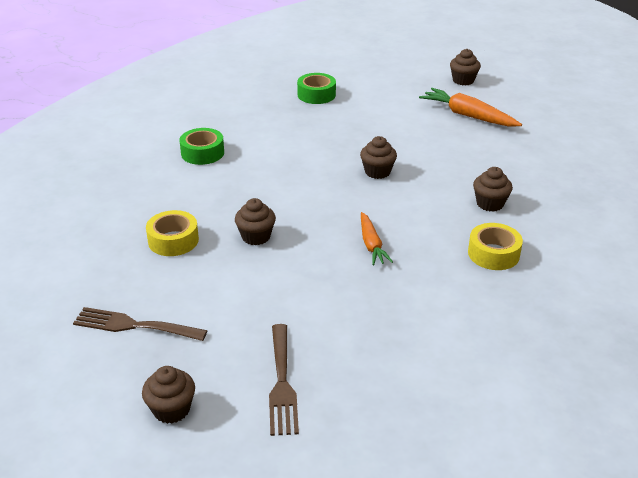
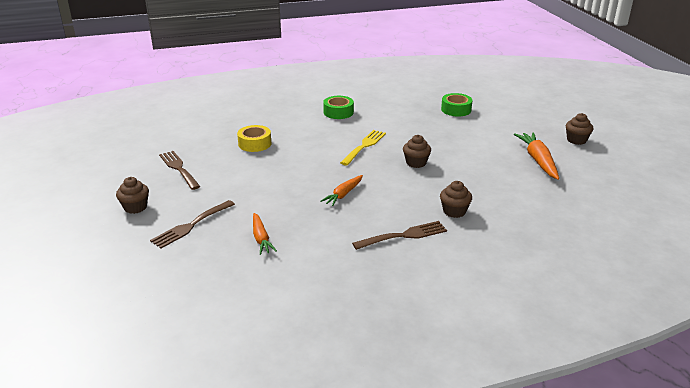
camera: 45 degrees right, 5 degrees down
(256, 236) = (293, 161): brown cupcake -> none
(299, 179) = (364, 146): none -> yellow fork
(380, 344) = (261, 238): none -> orange carrot
(493, 254) = (404, 236): yellow tape -> brown fork

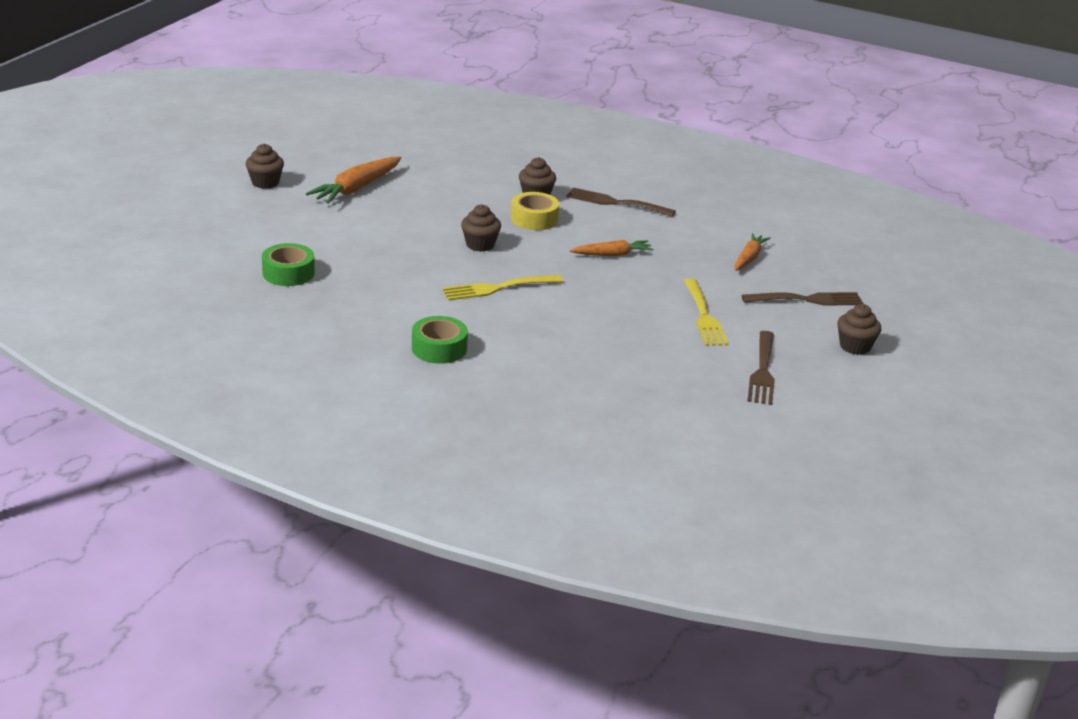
camera: 140 degrees left, 0 degrees up
(242, 183) = (704, 316): none -> yellow fork
(254, 144) = (625, 358): yellow tape -> yellow tape (534, 219)

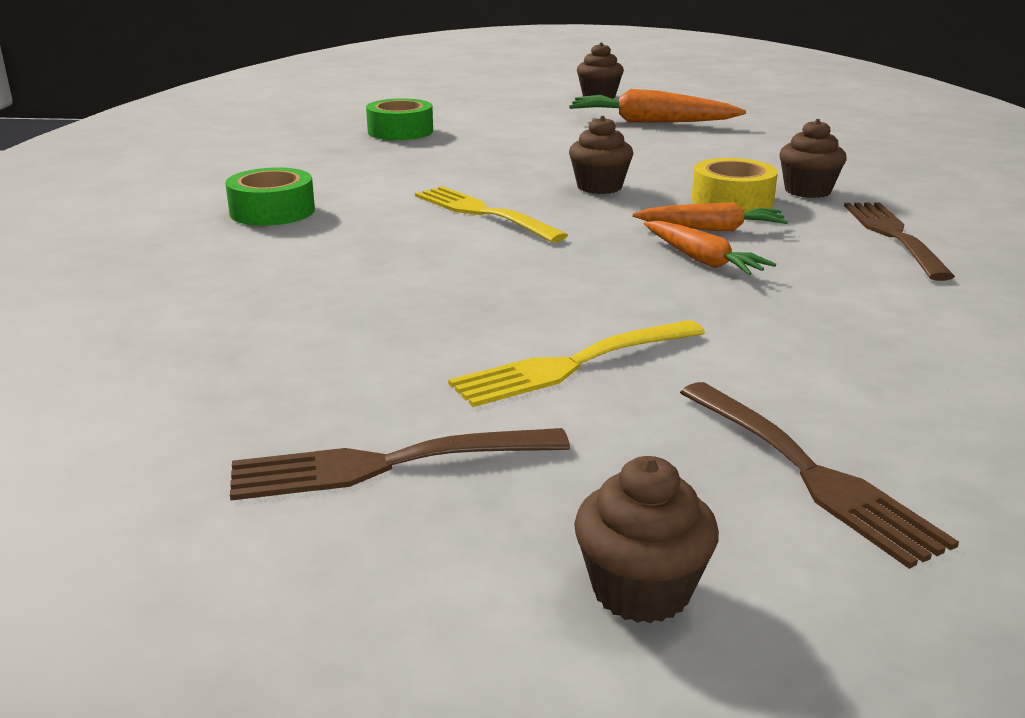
camera: 70 degrees right, 5 degrees down
(749, 258) = (897, 373): orange carrot -> orange carrot (711, 229)

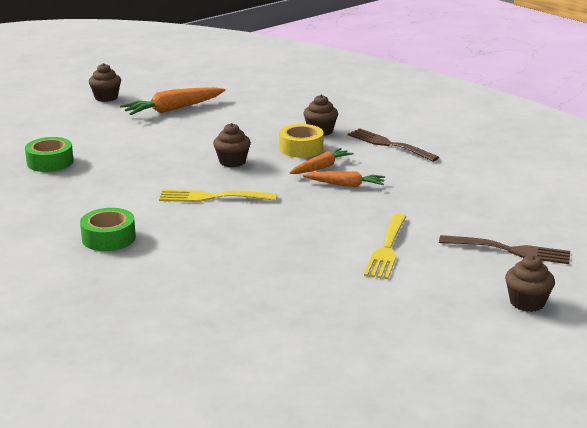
camera: 45 degrees left, 0 degrees up
(386, 464) = (402, 309): brown fork -> none

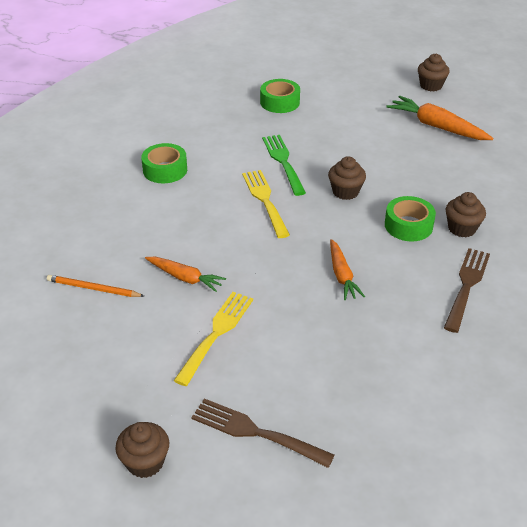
camera: 70 degrees right, 15 degrees up
(158, 179) = (283, 162): none -> green fork
(282, 302) = (93, 288): none -> orange pencil
(301, 148) = (408, 225): yellow tape -> green tape
(321, 167) = (371, 249): orange carrot -> orange carrot (185, 278)
(387, 249) = (216, 334): yellow fork -> yellow fork turned 120 degrees clockwise
(510, 250) = (256, 432): brown fork -> brown fork turned 120 degrees clockwise

